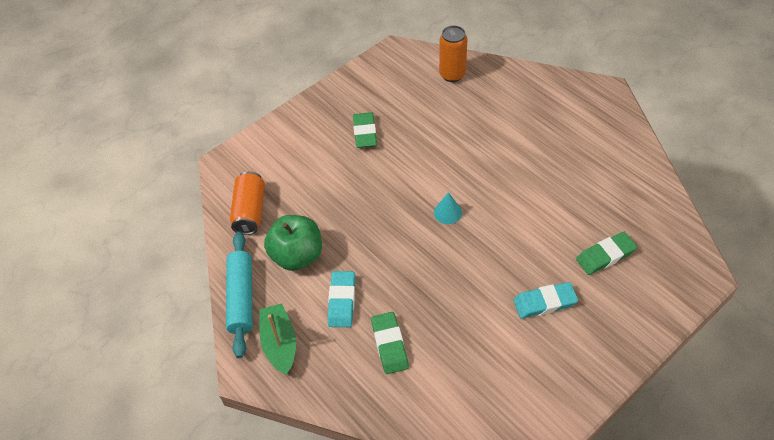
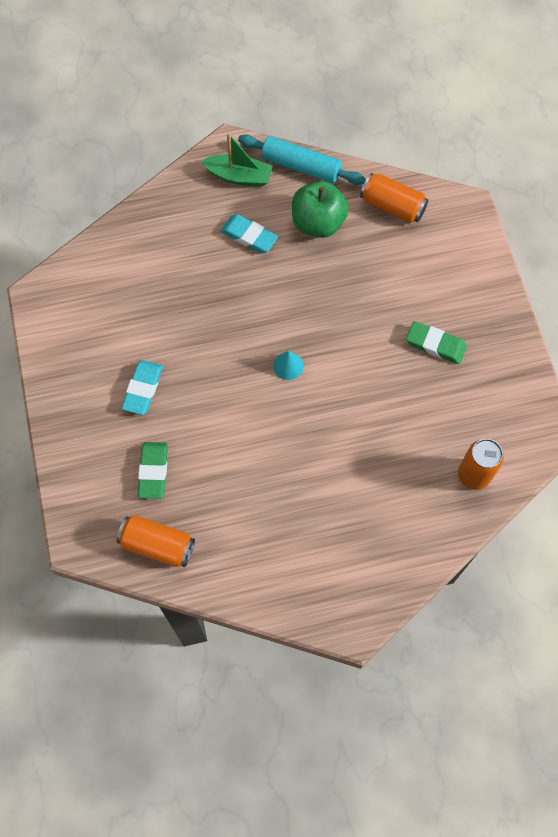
camera: 115 degrees right, 15 degrees up
(389, 344) = (185, 251): green eraser -> none
(656, 222) = (157, 545): none -> orange can

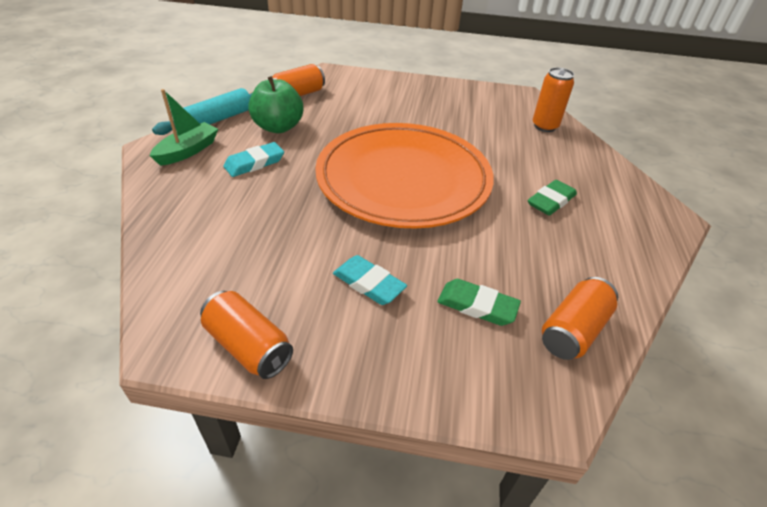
camera: 70 degrees left, 25 degrees down
(57, 341) = (248, 346): none -> orange can
(288, 366) = (403, 180): turquoise cone -> orange plate
(435, 345) = (428, 111): green eraser -> green eraser (551, 201)

